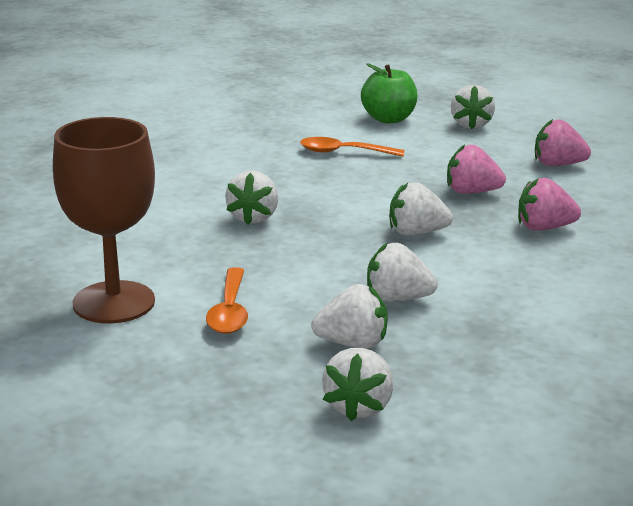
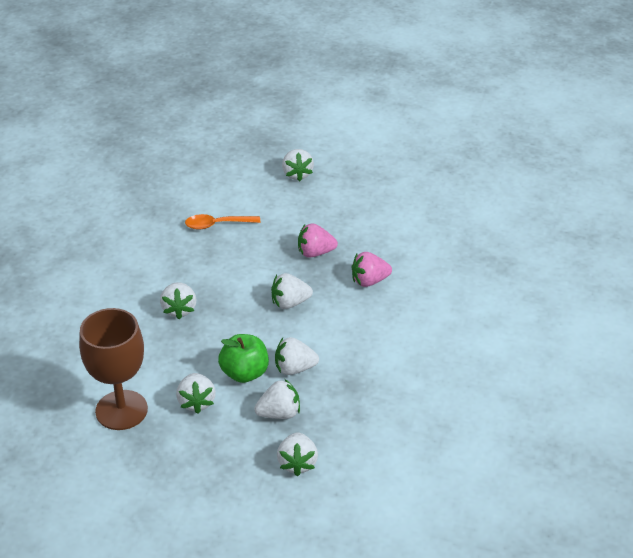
camera: 15 degrees left, 15 degrees up
(229, 311) = (196, 402): orange spoon -> white strawberry
(388, 119) = (237, 178): green apple -> green apple (244, 373)
(557, 165) = (366, 210): pink strawberry -> none

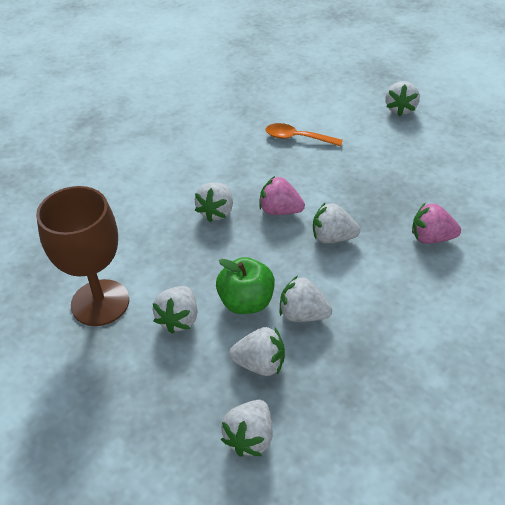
camera: 25 degrees right, 5 degrees up
(315, 253) = (384, 191): pink strawberry -> pink strawberry (280, 211)

